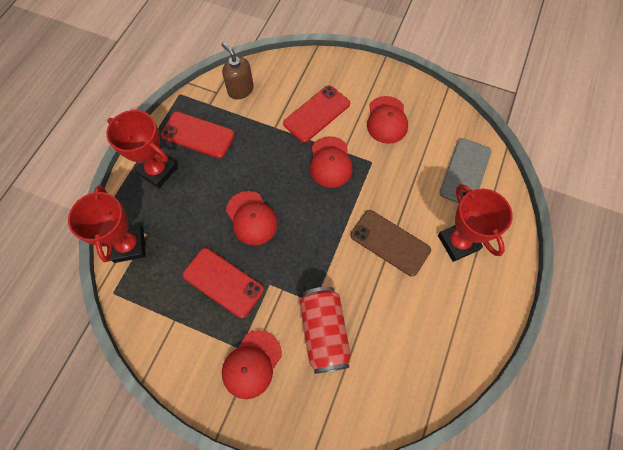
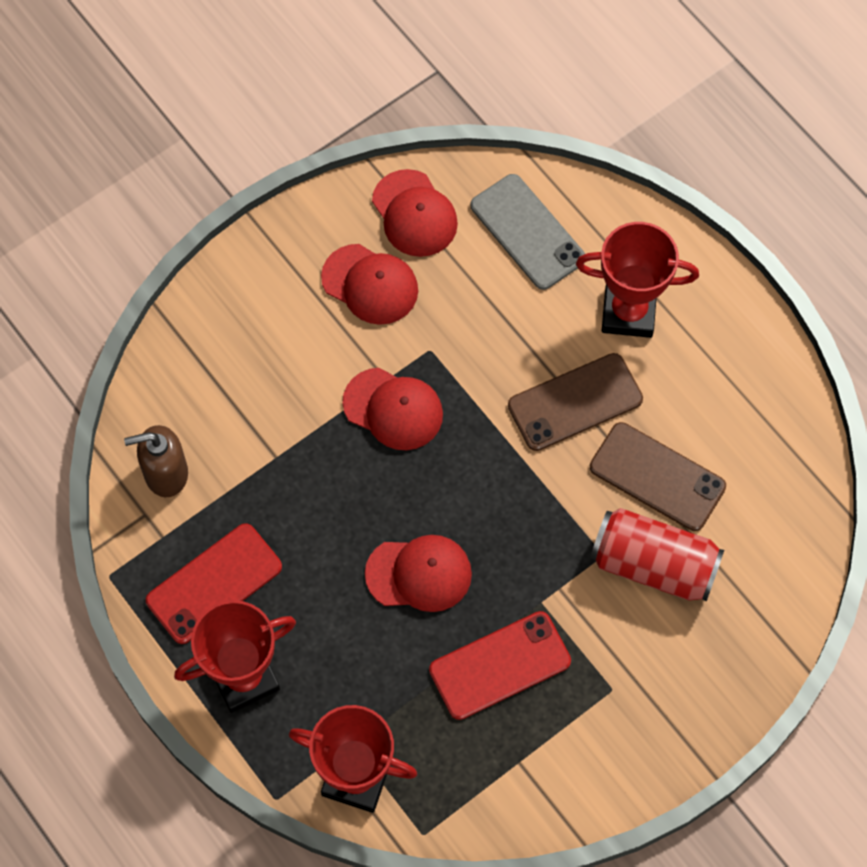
camera: 60 degrees left, 0 degrees up
(252, 364) = (644, 683): red cap -> red cap (414, 214)
(316, 114) = (291, 380): red phone -> none
(376, 307) = (657, 476): none -> brown phone

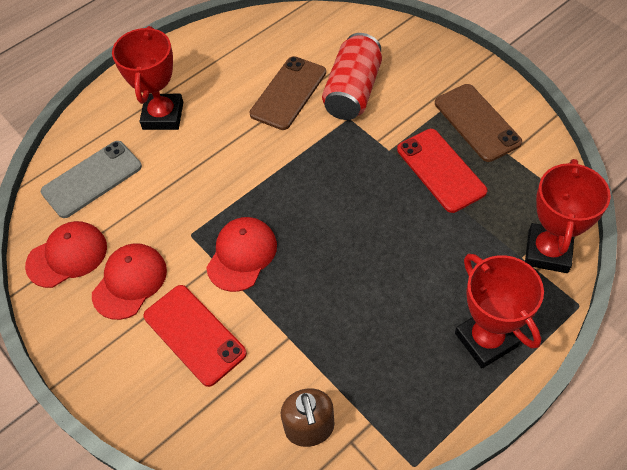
camera: 90 degrees left, 10 degrees down
(214, 584) = (408, 373): red phone -> red phone (194, 334)
(419, 574) = (378, 225): red cap -> none
(575, 402) = (234, 141): brown phone -> brown phone (477, 122)

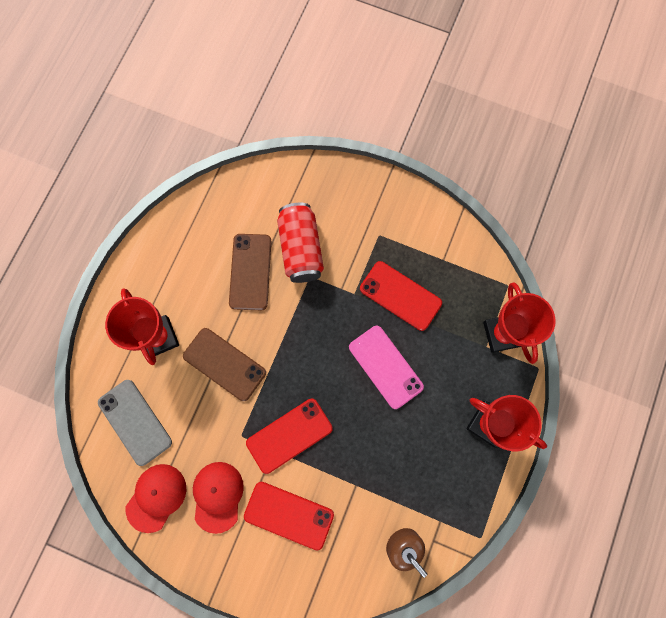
camera: 30 degrees left, 20 degrees up
(92, 179) = (135, 422): grey phone -> grey phone turned 60 degrees counterclockwise
(242, 255) = (289, 435): red cap -> red phone
(388, 231) = (385, 366): none -> pink phone
(477, 122) = (409, 239): brown phone -> brown phone (224, 364)

